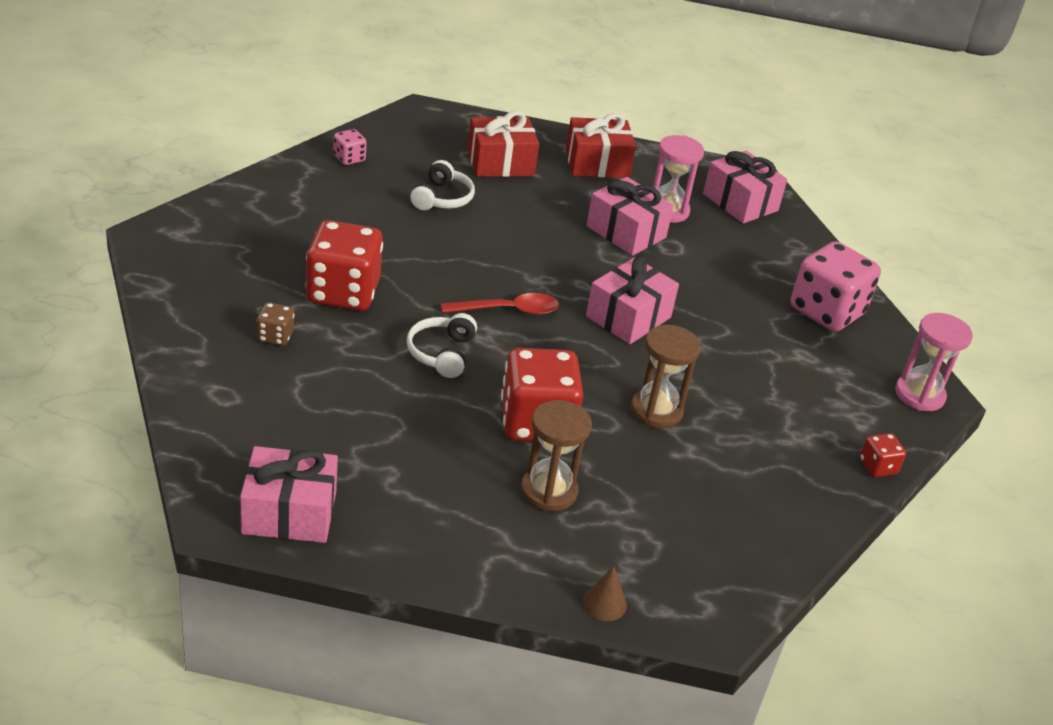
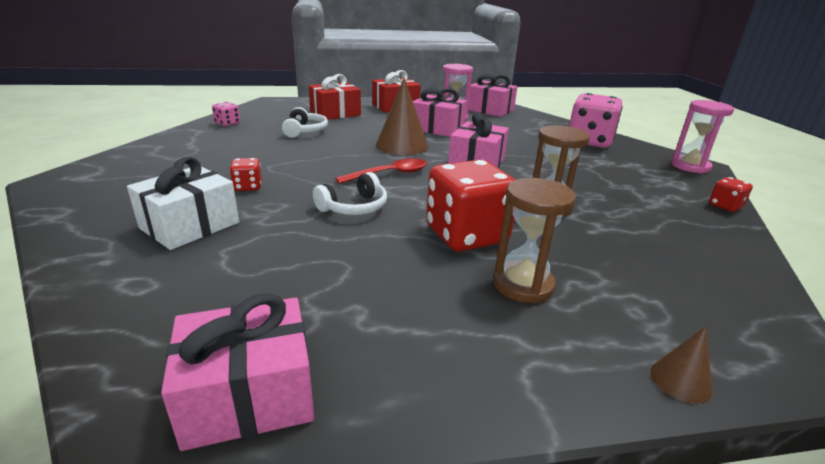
camera: 15 degrees left, 10 degrees down
(275, 336) = (190, 225): brown dice -> white gift
(343, 292) = (248, 187): red dice -> red dice, size x0.46
(442, 353) = (354, 207): white headphones -> white headphones turned 120 degrees counterclockwise
(554, 259) = (402, 145): none -> brown cone

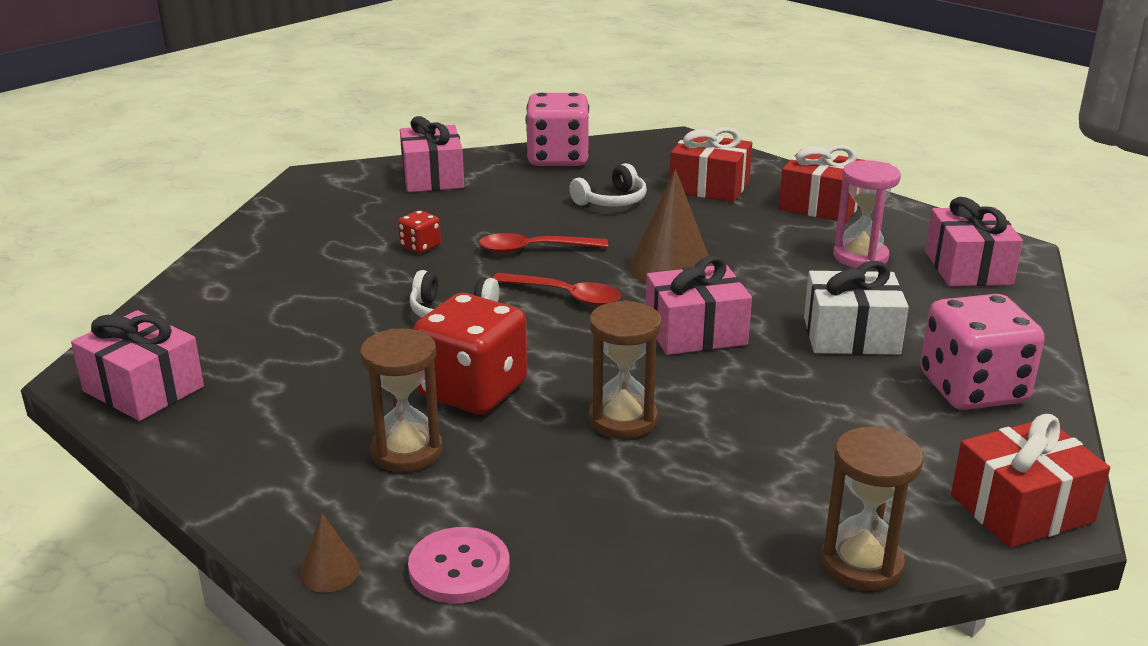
camera: 55 degrees right, 0 degrees up
(190, 225) = (316, 262): white gift -> white gift (851, 335)
(227, 123) = (558, 158): pink dice -> pink dice, size x2.19
(320, 162) = (534, 249): none -> red spoon
(437, 128) = (785, 264): pink gift -> pink gift (432, 177)
(690, 166) = (1021, 508): pink hourglass -> red gift
(694, 316) = (459, 568): none -> pink button
(725, 206) = (861, 564): red dice -> brown hourglass

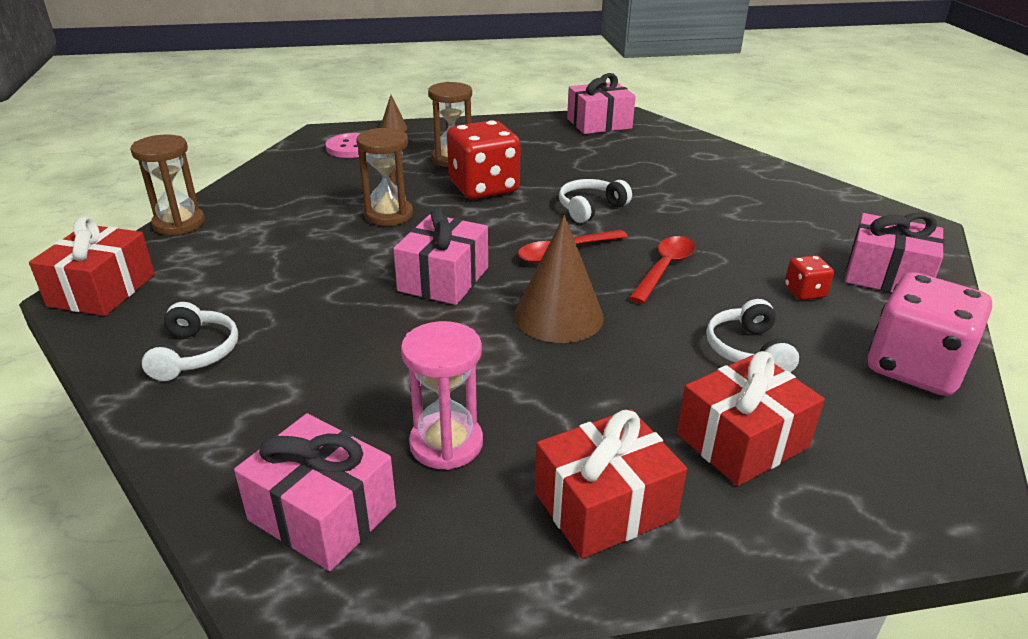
camera: 125 degrees right, 5 degrees up
(420, 246) = (716, 227): red dice -> red dice (804, 292)
(851, 335) = (337, 343): white gift -> none
(972, 389) = (194, 353): pink dice -> white headphones

